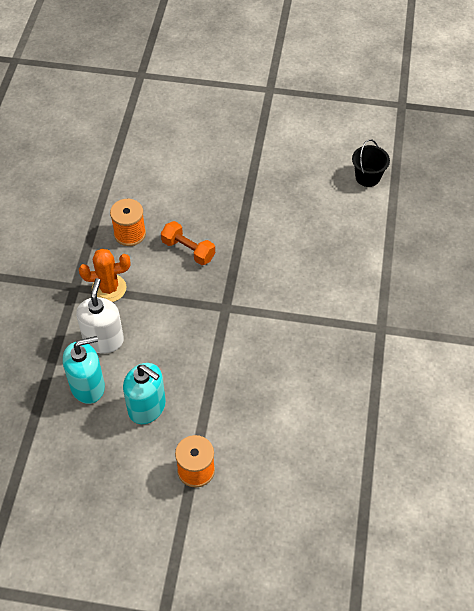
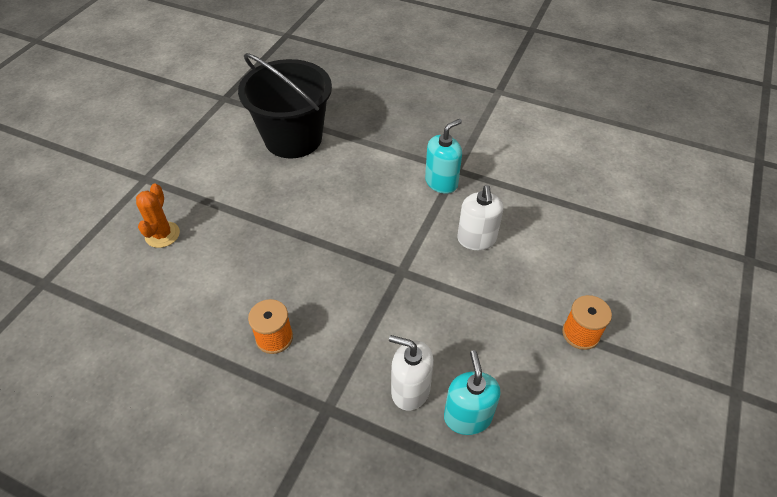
camera: 75 degrees left, 5 degrees down
(109, 288) = (342, 372): orange cactus -> orange cactus (162, 235)
(147, 407) = (504, 362): turquoise soap dispenser -> turquoise soap dispenser (441, 182)
(188, 250) = (319, 288): orange dumbbell -> none
(286, 363) = (476, 239): none -> white soap dispenser
(367, 177) = (293, 138): black bucket -> black bucket, size x2.49

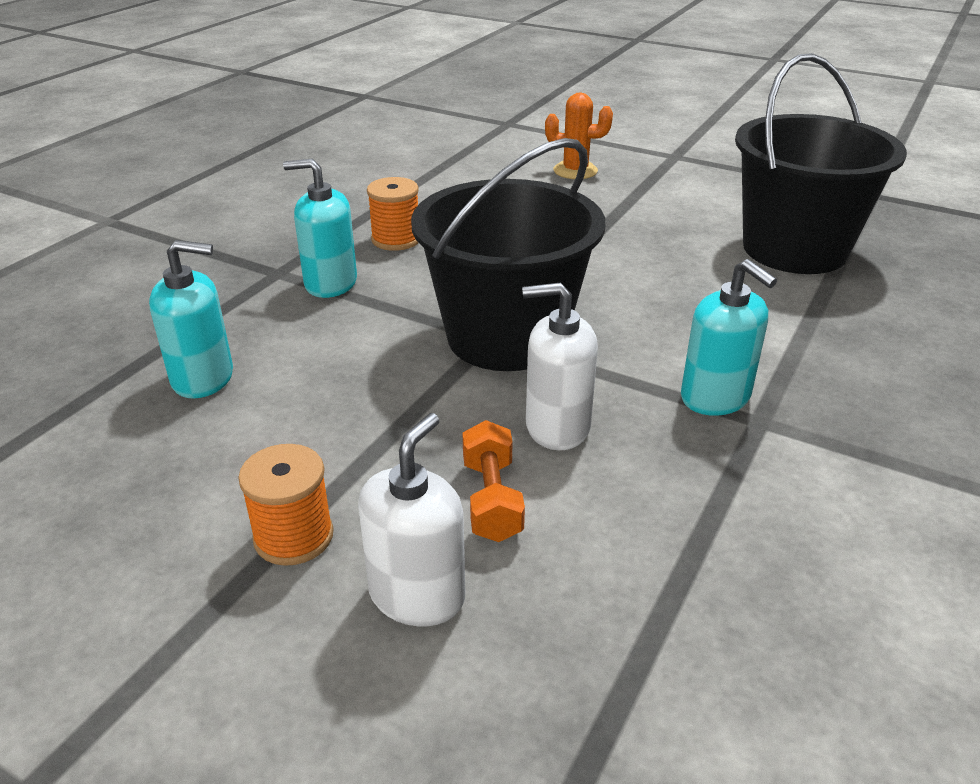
camera: 95 degrees right, 15 degrees down
(342, 368) = (330, 283): none -> turquoise soap dispenser
(400, 263) = (506, 337): none -> black bucket
(410, 390) = (272, 333): white soap dispenser -> white soap dispenser (417, 594)
(534, 261) = (491, 499): none -> orange dumbbell

